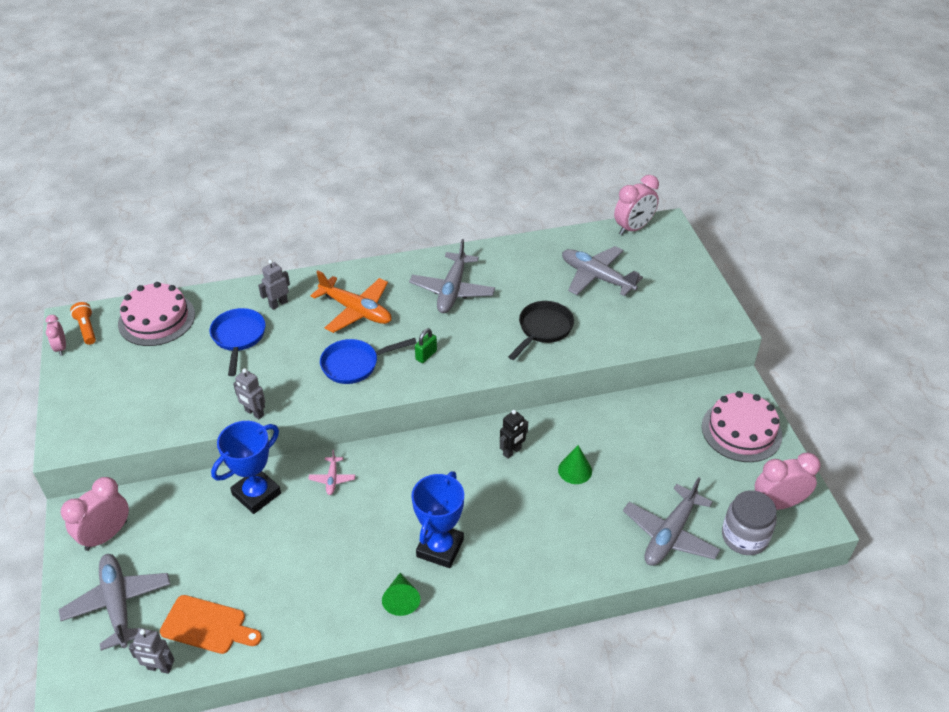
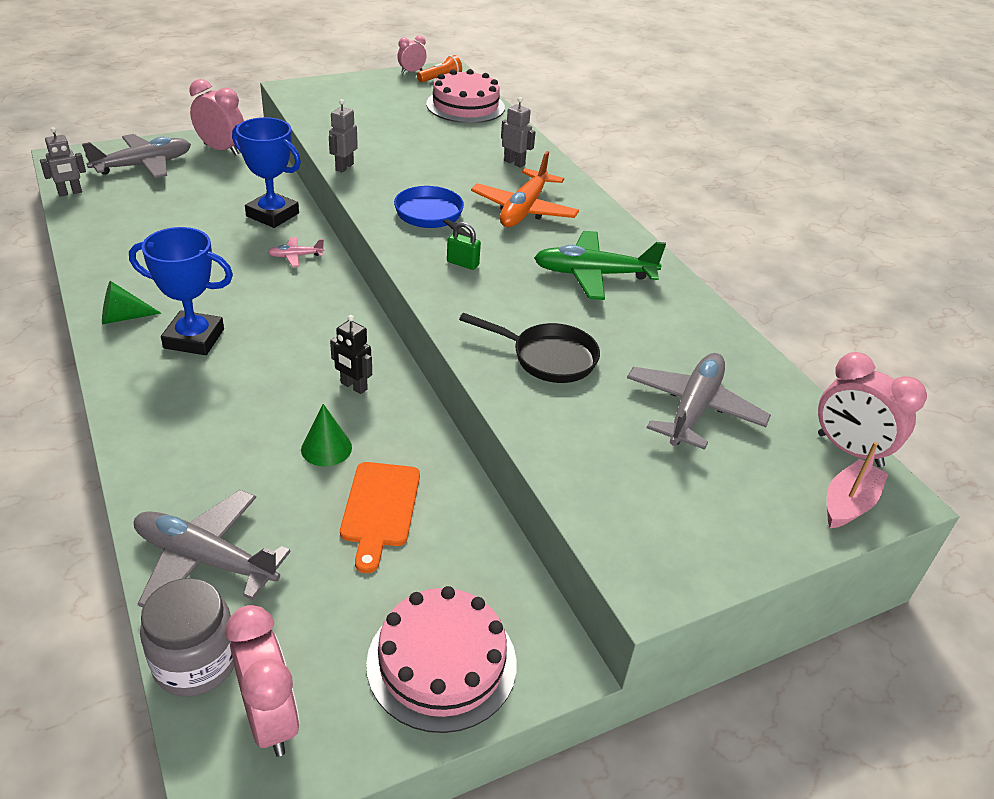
camera: 75 degrees right, 5 degrees down
(159, 668) = (70, 193): grey robot -> grey robot turned 120 degrees counterclockwise
(207, 625) = (111, 209): orange cutting board -> orange cutting board (380, 509)
(238, 338) = (453, 147): blue pan -> none
(452, 290) = (593, 275): grey plane -> green plane
(672, 241) = (849, 503): none -> pink boat

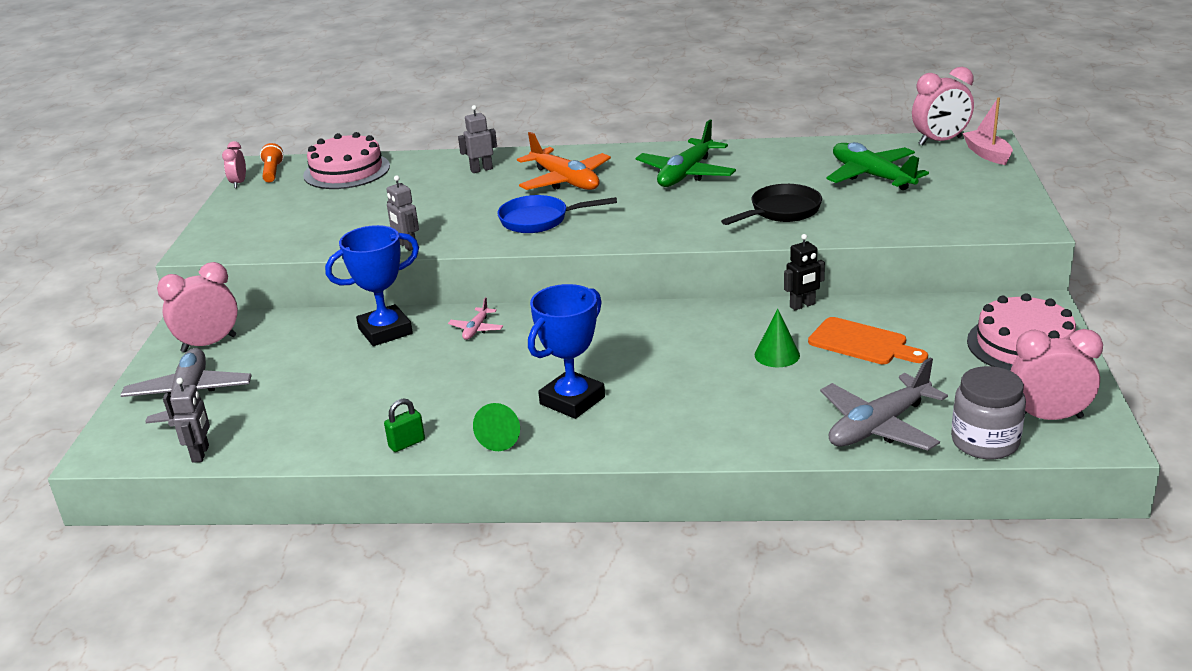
camera: 55 degrees left, 10 degrees down
(353, 386) = (704, 330): black robot -> black robot (802, 305)
(462, 263) = (627, 220): green padlock -> green padlock (407, 443)
(693, 409) = (871, 176): grey plane -> green plane

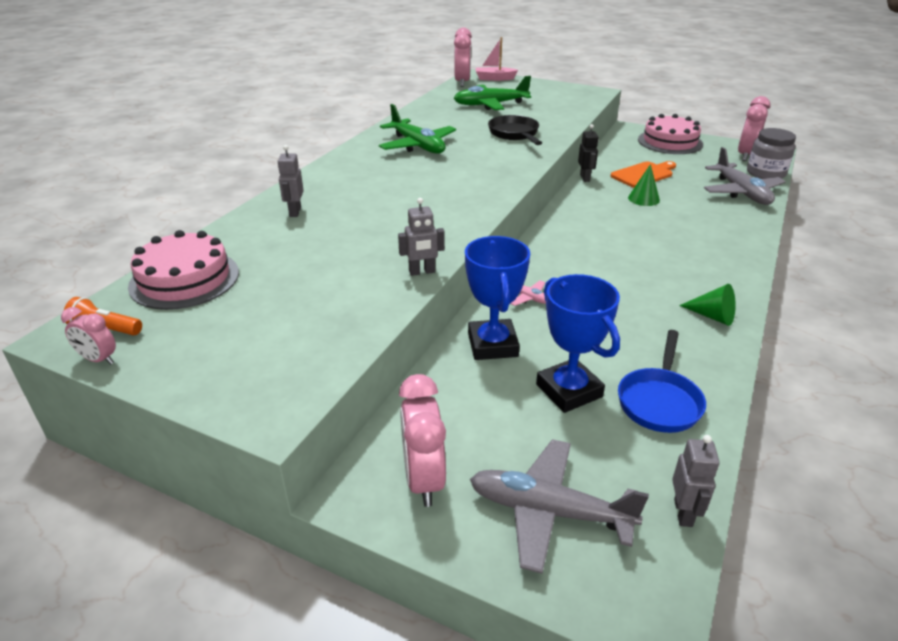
camera: 70 degrees left, 5 degrees up
(201, 454) = (683, 513): grey robot -> grey robot turned 75 degrees clockwise
(407, 443) = (707, 365): green padlock -> none
(539, 220) = (436, 206): blue pan -> blue pan (659, 401)
(565, 181) = (371, 184): orange plane -> none
(572, 400) = (668, 277): blue trophy -> blue trophy (569, 390)

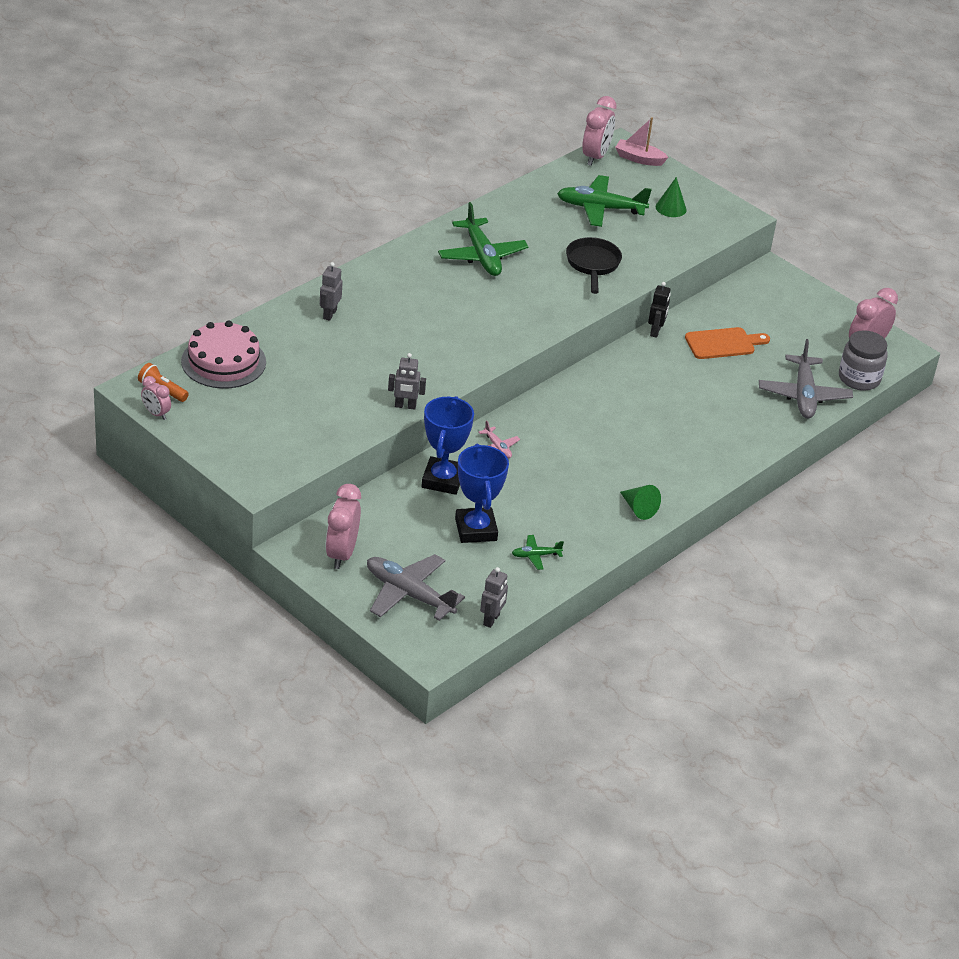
camera: 15 degrees right, 5 degrees up
(643, 199) = (693, 375): green cone -> green cone (671, 208)
(659, 401) = (535, 556): blue pan -> green plane
(670, 142) = (799, 304): pink cake -> none

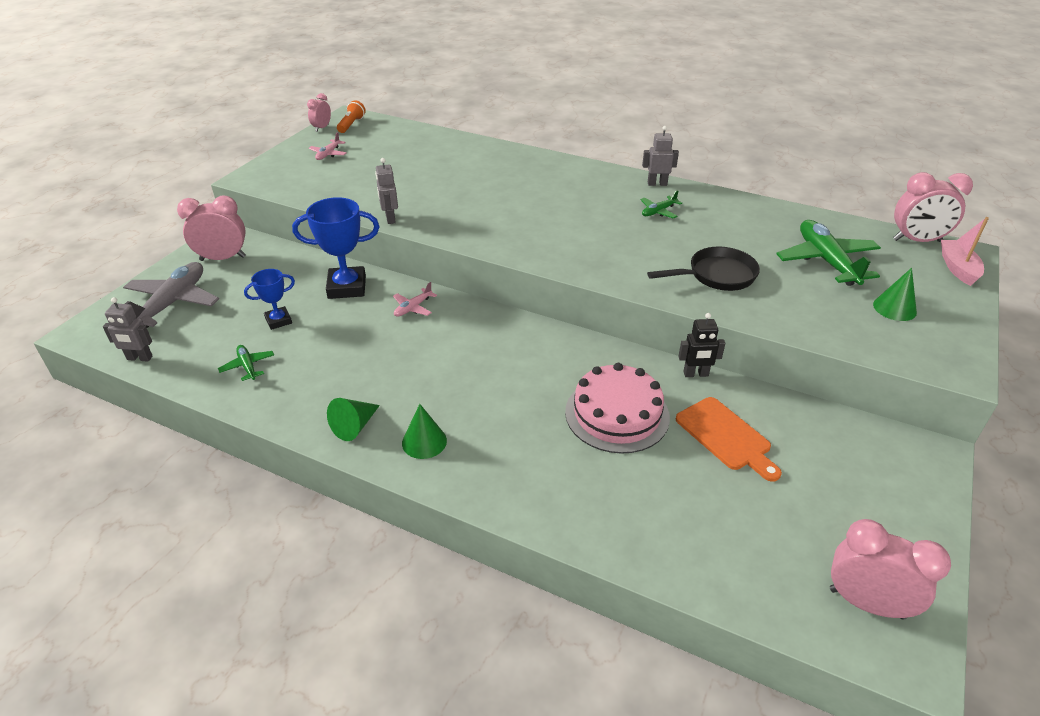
camera: 75 degrees right, 0 degrees up
(223, 361) = (402, 137): pink cake -> pink cake (617, 414)
(233, 420) = (328, 154): none -> pink plane
(329, 314) = (498, 162): grey robot -> grey robot (657, 184)
(476, 529) = (278, 320): blue trophy -> blue trophy, size x0.57
(482, 256) = (658, 212): green plane -> green plane, size x0.48
(670, 478) = (424, 441): none -> green cone
(804, 395) = (683, 544): grey plane -> none
(859, 378) = (780, 609): grey jar -> none

